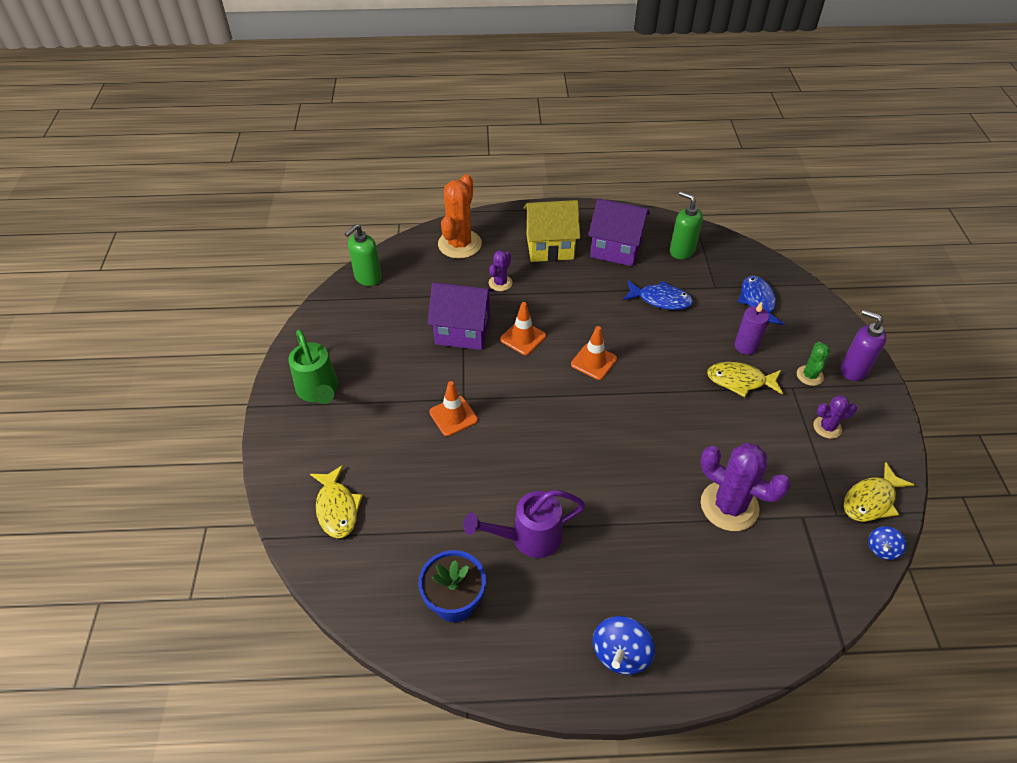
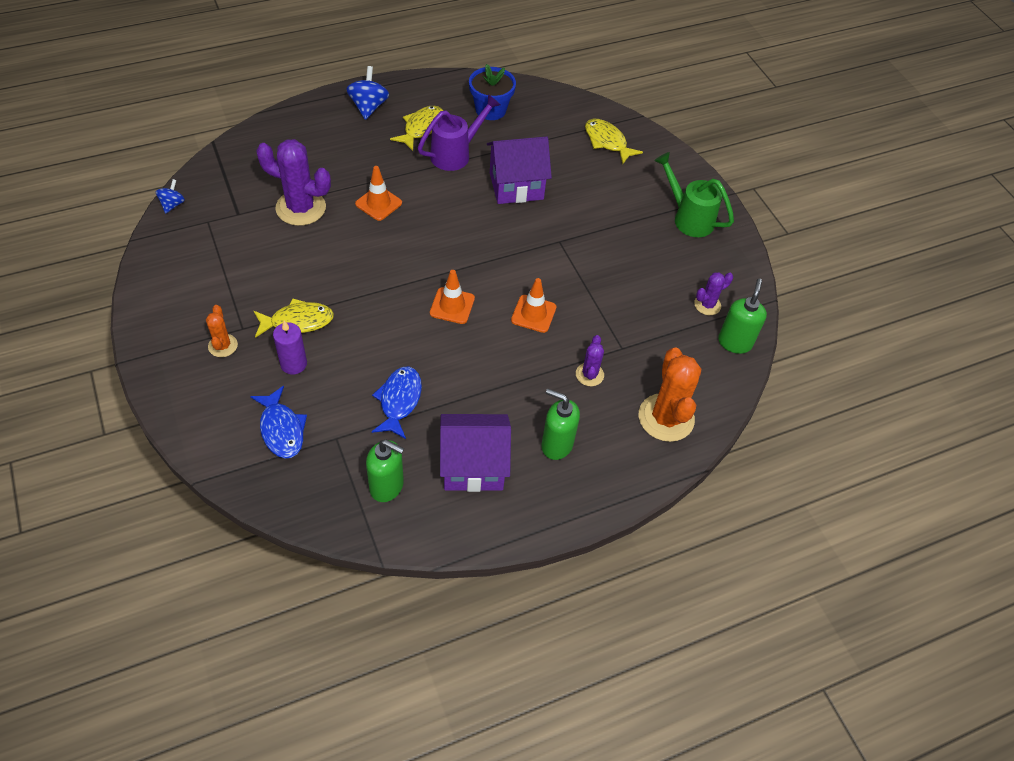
camera: 155 degrees right, 5 degrees up
(453, 416) = (559, 224): orange traffic cone -> orange traffic cone (378, 203)
(462, 331) = (598, 306): purple house -> purple house (516, 186)
(550, 247) = (556, 445): yellow house -> green soap dispenser
(660, 300) = (399, 401): blue fish -> blue fish turned 105 degrees clockwise
(809, 375) = (223, 346): green cactus -> orange cactus
(827, 427) = (209, 294): purple cactus -> purple cactus (707, 305)
(853, 370) = (173, 364): purple soap dispenser -> none
(871, 500) = (175, 239): yellow fish -> yellow fish (422, 128)

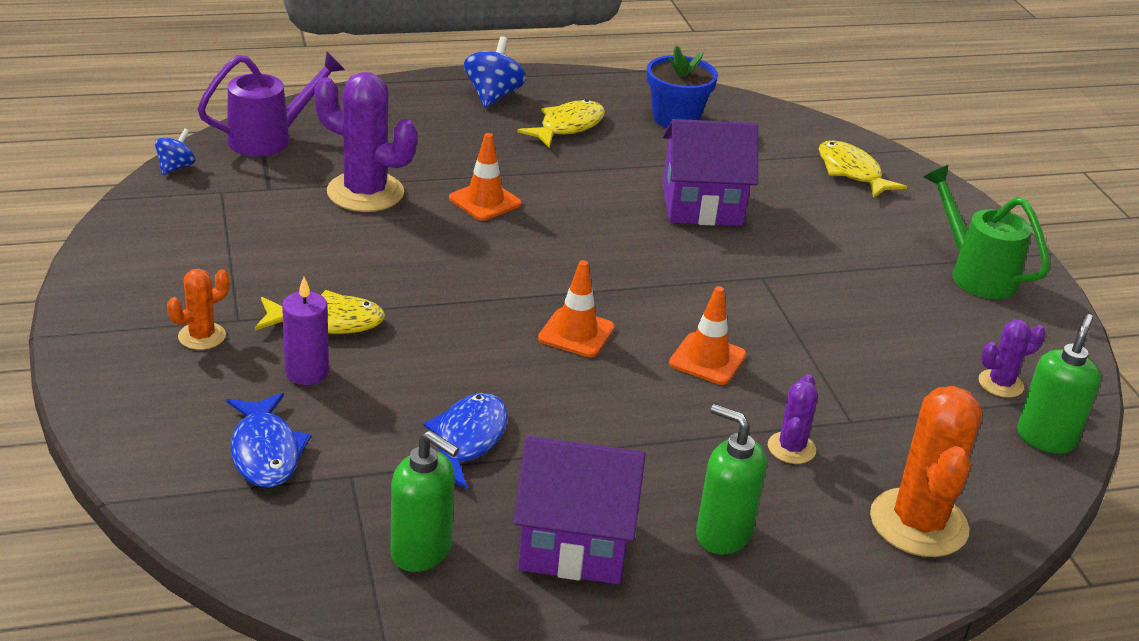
camera: 10 degrees right, 20 degrees down
(223, 346) = (202, 336): orange cactus -> orange cactus turned 45 degrees clockwise
(455, 154) = (614, 160): purple watering can -> purple watering can (269, 139)

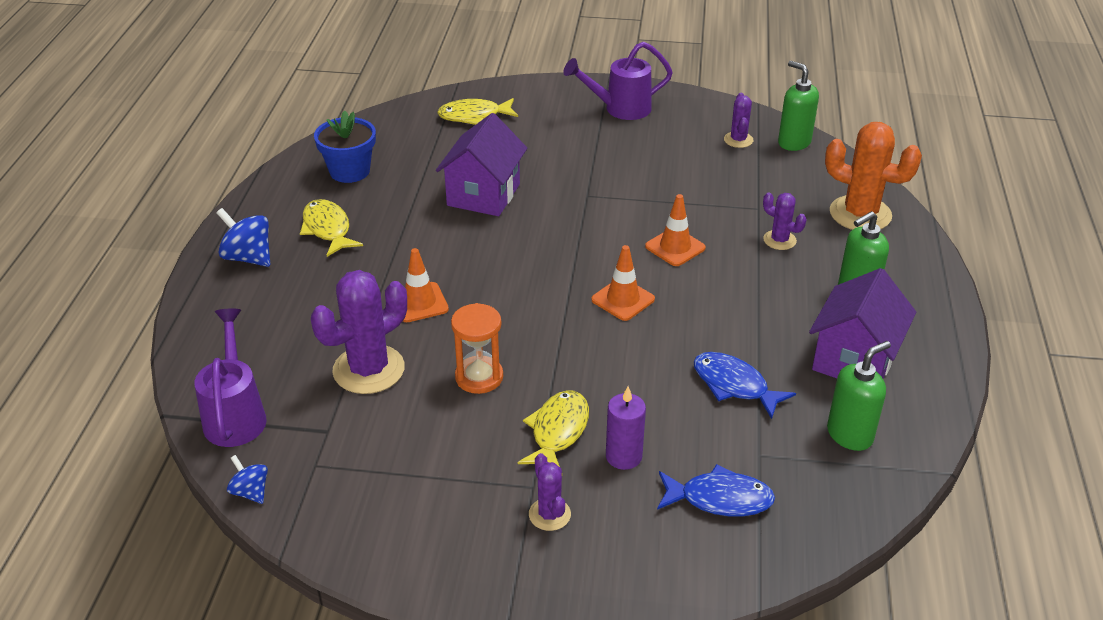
camera: 65 degrees left, 5 degrees up
(202, 336) = (549, 514): orange cactus -> purple cactus
(387, 258) = (479, 377): none -> orange hourglass
(975, 274) = (620, 109): green watering can -> purple watering can

